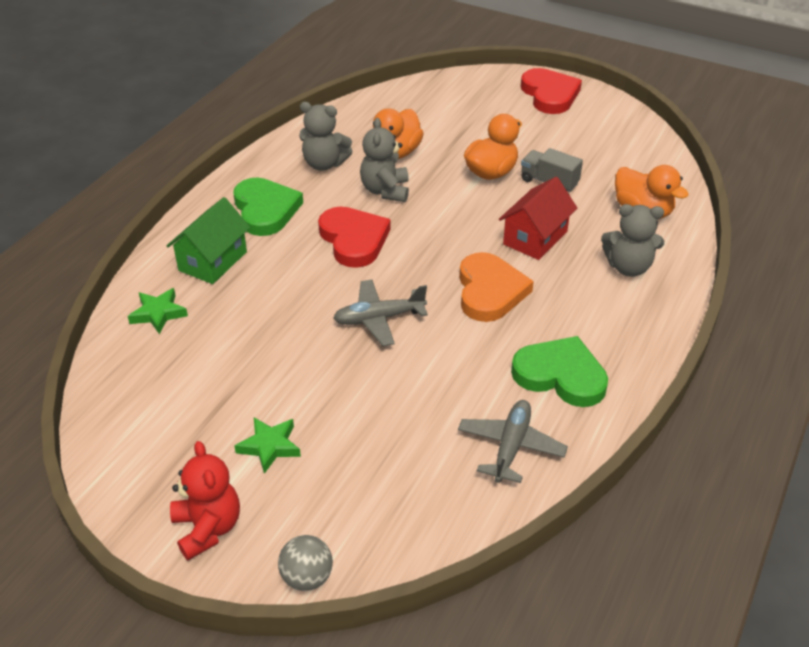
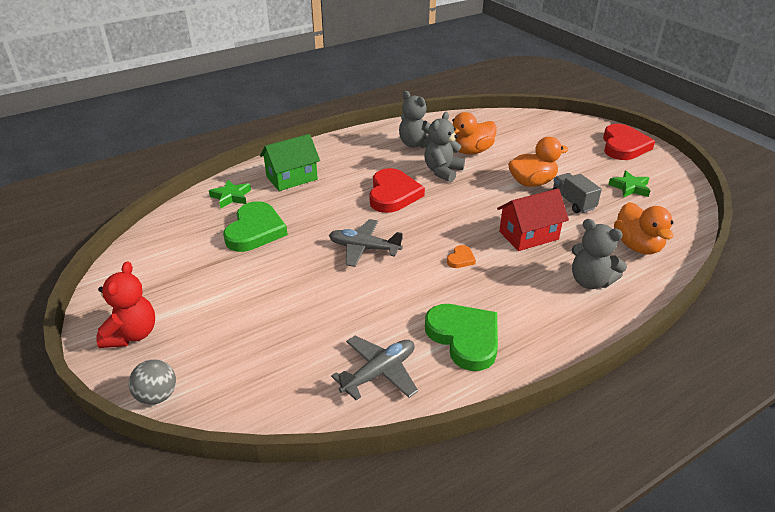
camera: 30 degrees right, 5 degrees down
(265, 210) = (352, 159): green heart -> green heart (255, 230)
(270, 446) = (217, 300): green star -> green star (630, 187)
(490, 291) = (461, 259): orange heart -> orange heart, size x0.44

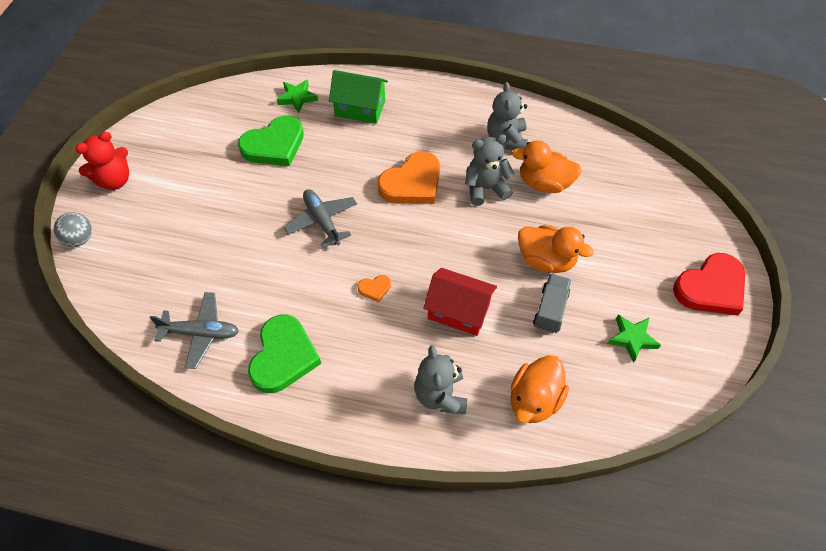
camera: 45 degrees right, 20 degrees up
(393, 194) = (412, 183): red heart -> orange heart

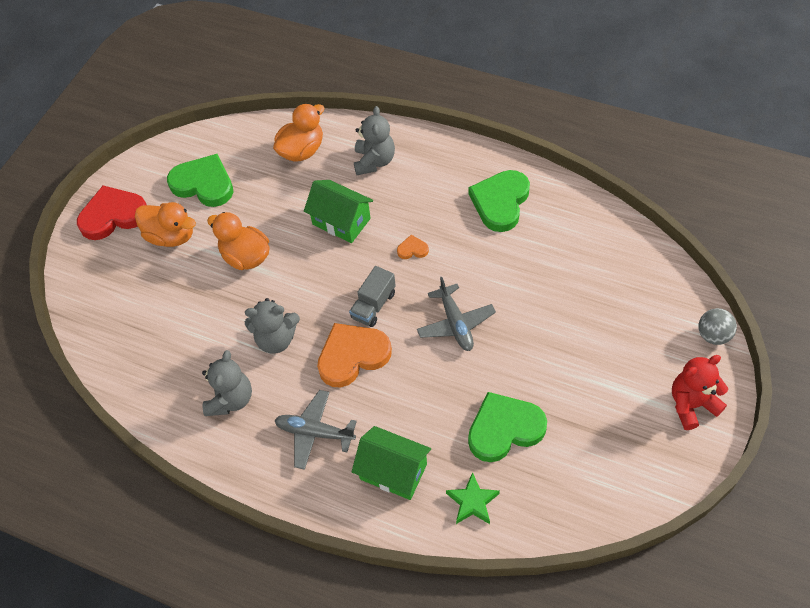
camera: 165 degrees left, 0 degrees up
(201, 333) = (574, 229): grey plane -> grey plane (315, 432)
(458, 311) = (341, 221): red house -> green house
(544, 183) = (212, 337): orange duck -> orange duck (171, 236)
(550, 310) = (261, 213): grey truck -> grey truck (373, 305)
(632, 339) = (203, 184): green star -> green heart

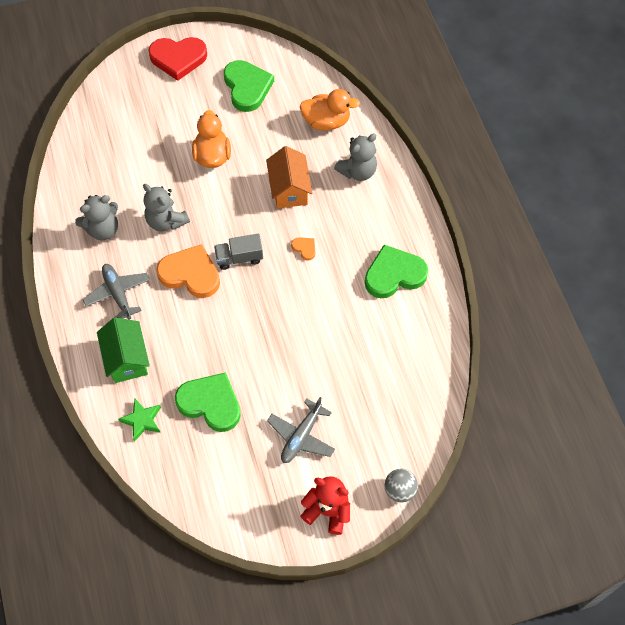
camera: 45 degrees right, 5 degrees up
(113, 215) = (178, 58): red heart -> red heart turned 150 degrees clockwise
(171, 236) = (191, 102): orange duck -> none
(341, 221) = (289, 189): green house -> orange house
(455, 323) = (267, 317): grey plane -> grey plane (301, 436)

